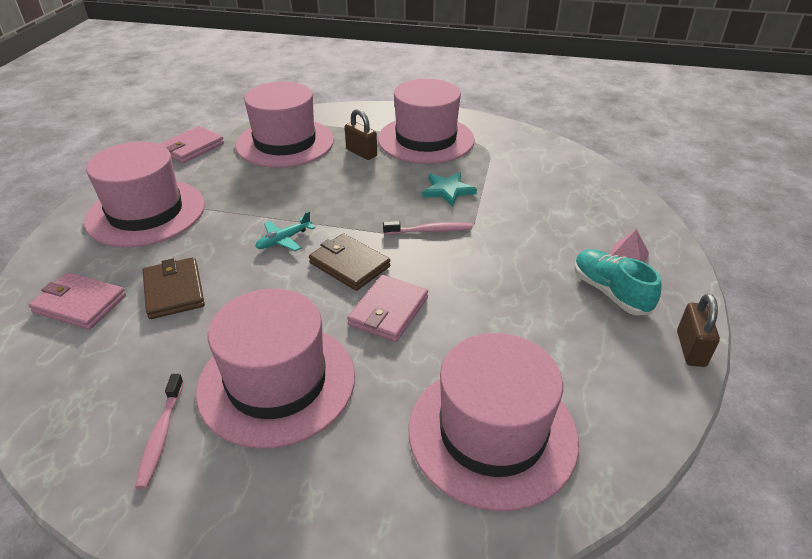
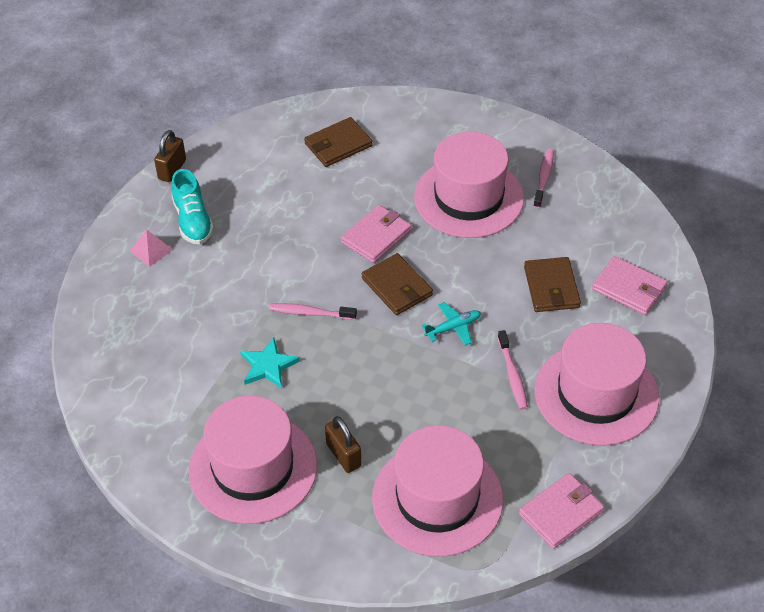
camera: 165 degrees left, 10 degrees up
(224, 214) = (512, 375): none -> pink toothbrush
(492, 433) = (338, 145): pink hat -> brown wallet

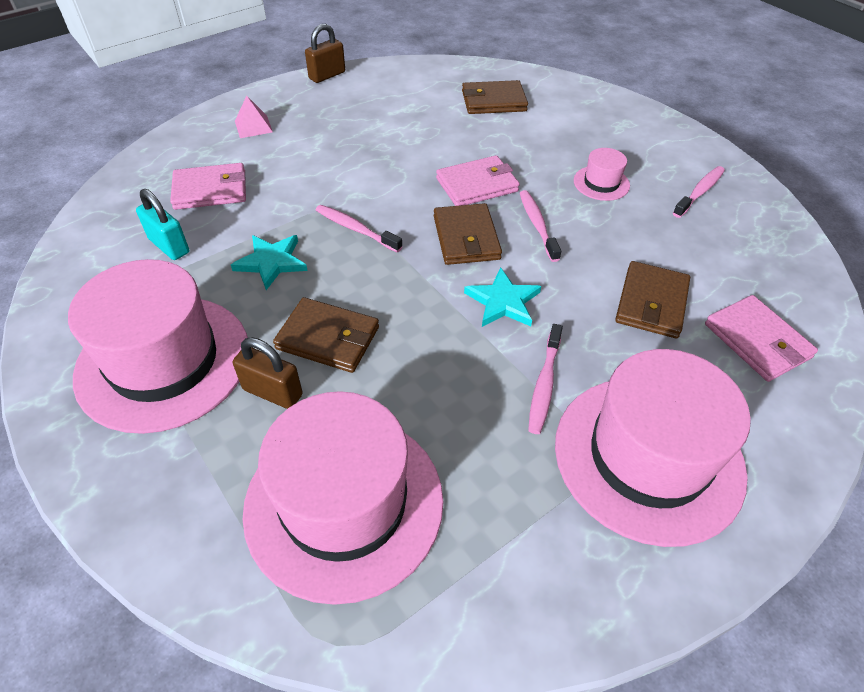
camera: 25 degrees right, 0 degrees up
(178, 385) = (169, 246): none -> turquoise padlock
(193, 221) = (311, 116): turquoise shoe -> none
(343, 455) = (273, 392): brown padlock -> brown padlock turned 60 degrees counterclockwise
(352, 404) = (328, 338): none -> brown wallet
(442, 255) = (537, 225): none -> pink toothbrush
(453, 327) = (503, 301): turquoise plane -> turquoise star
(468, 197) = (601, 183): pink hat -> pink hat, size x0.43
(561, 513) = (504, 614): pink wallet -> pink wallet (210, 190)

